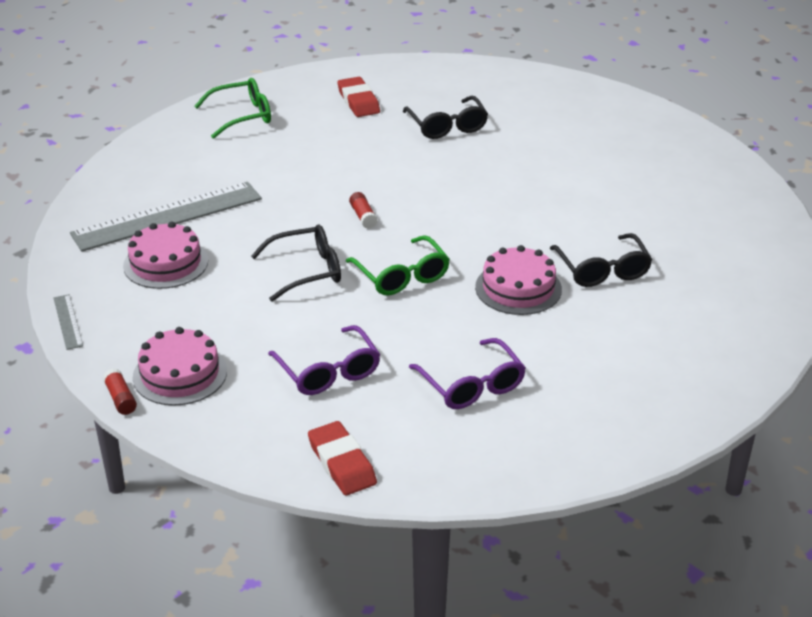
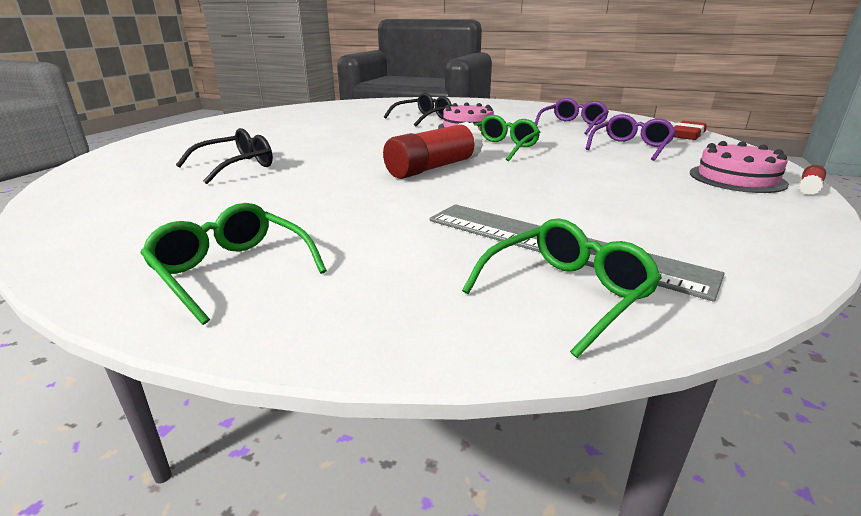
camera: 115 degrees left, 10 degrees down
(68, 321) = (817, 237): grey ruler -> none
(122, 197) = (566, 293): none -> green glasses
(165, 263) = (637, 220): pink cake -> none
(307, 271) = (540, 169): black glasses -> none
(358, 101) = (173, 208): red eraser -> none
(363, 216) = (434, 167): red glue stick -> red glue stick, size x2.32

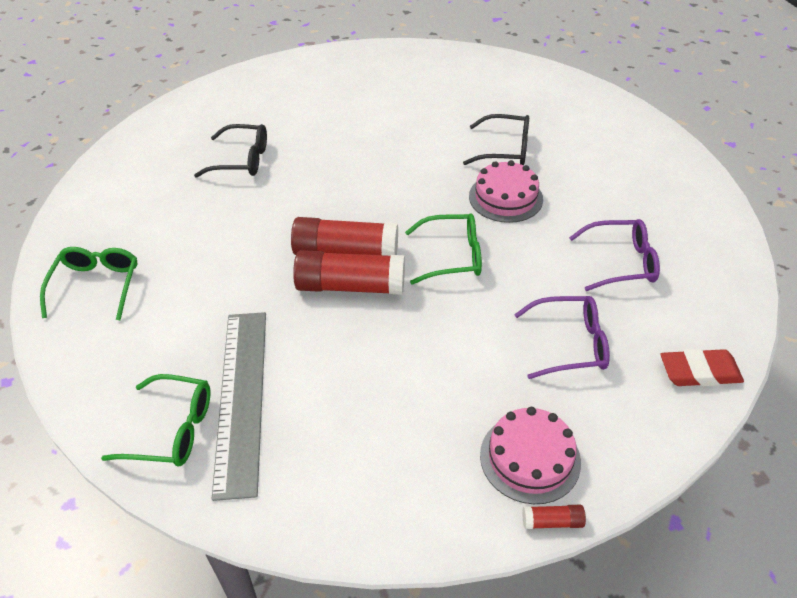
camera: 50 degrees right, 20 degrees up
(476, 175) = (350, 286): none -> red glue stick

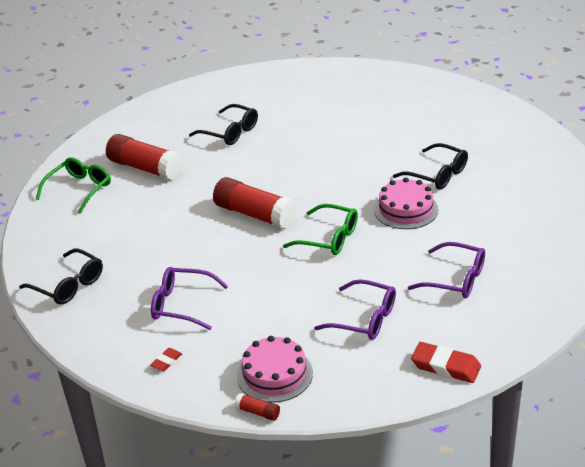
camera: 30 degrees right, 10 degrees down
(172, 430) = (68, 285): green glasses -> black glasses
(241, 398) = (120, 281): grey ruler -> none
(345, 403) = (182, 305): none -> purple glasses
(350, 286) = (240, 236): red glue stick -> red glue stick (145, 168)
(385, 494) = (166, 361): none -> red eraser

